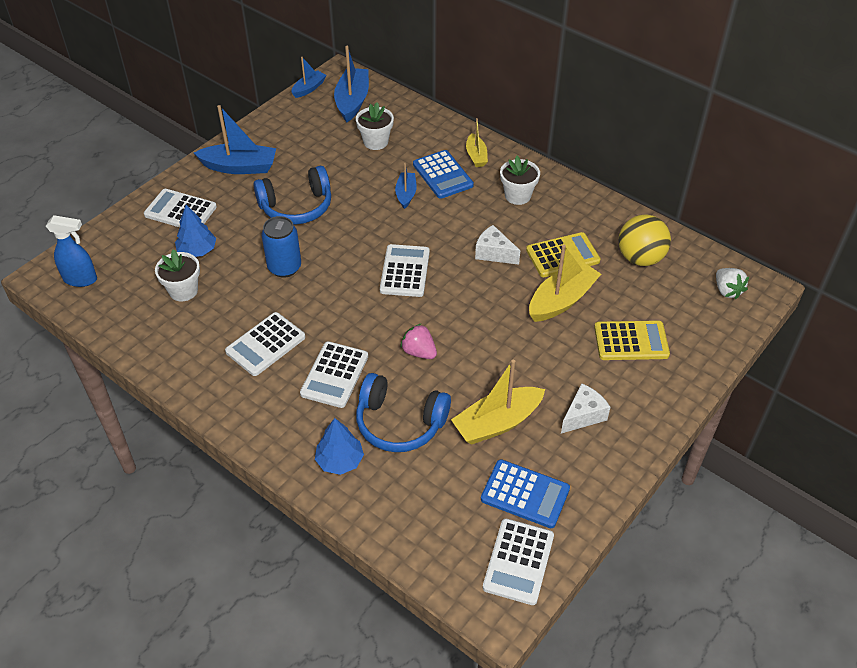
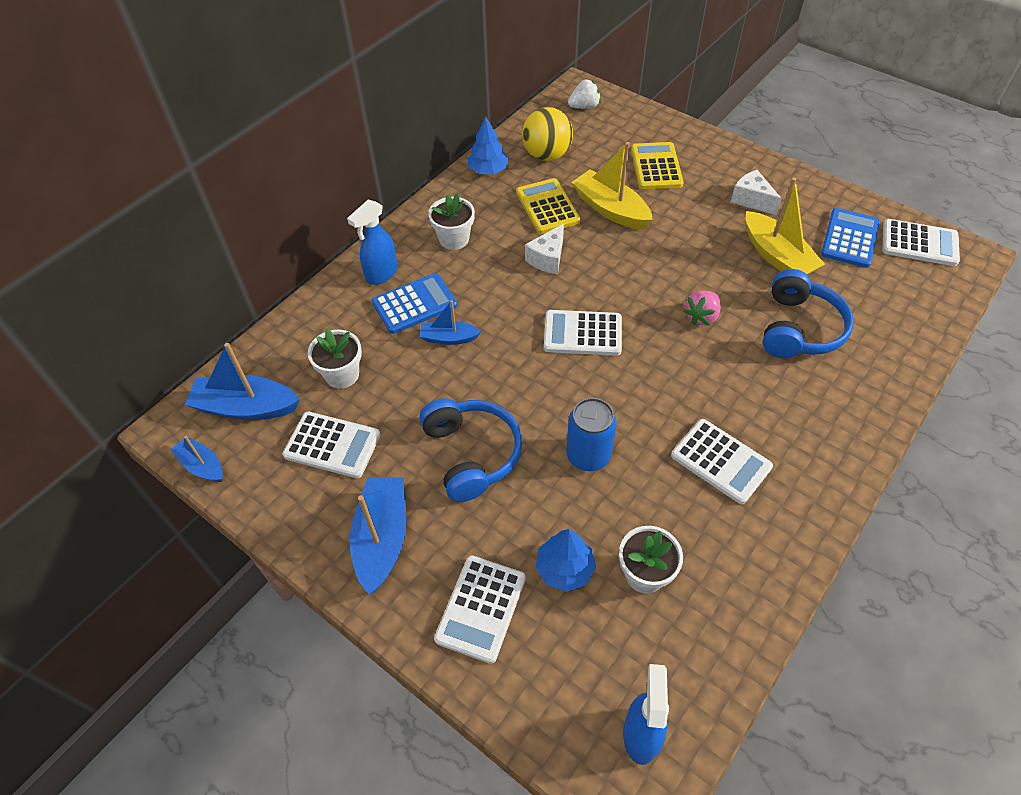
camera: 90 degrees left, 5 degrees up
(335, 375) = (750, 388): white calculator -> white calculator (332, 445)
(340, 461) = (861, 374): blue tree -> blue tree (488, 170)
(476, 156) = (381, 274): yellow boat -> blue spray bottle

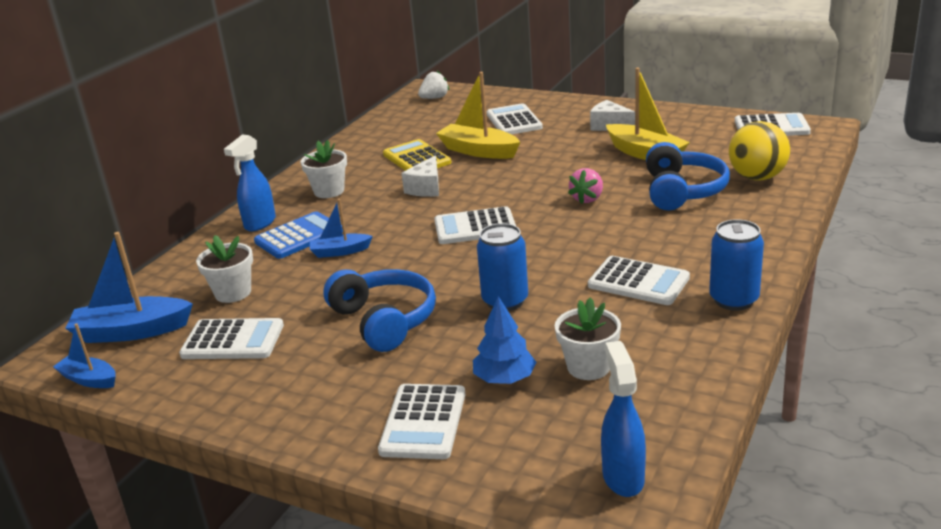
camera: 10 degrees left, 25 degrees down
(382, 538) = (302, 394): blue boat -> none
(488, 170) = (352, 146): blue tree -> none
(547, 155) = (407, 129): yellow ball -> yellow ball (757, 177)
(656, 167) = (513, 121): yellow calculator -> white calculator
(805, 514) = (733, 300): none -> blue can
(849, 238) = (708, 134): blue calculator -> none

